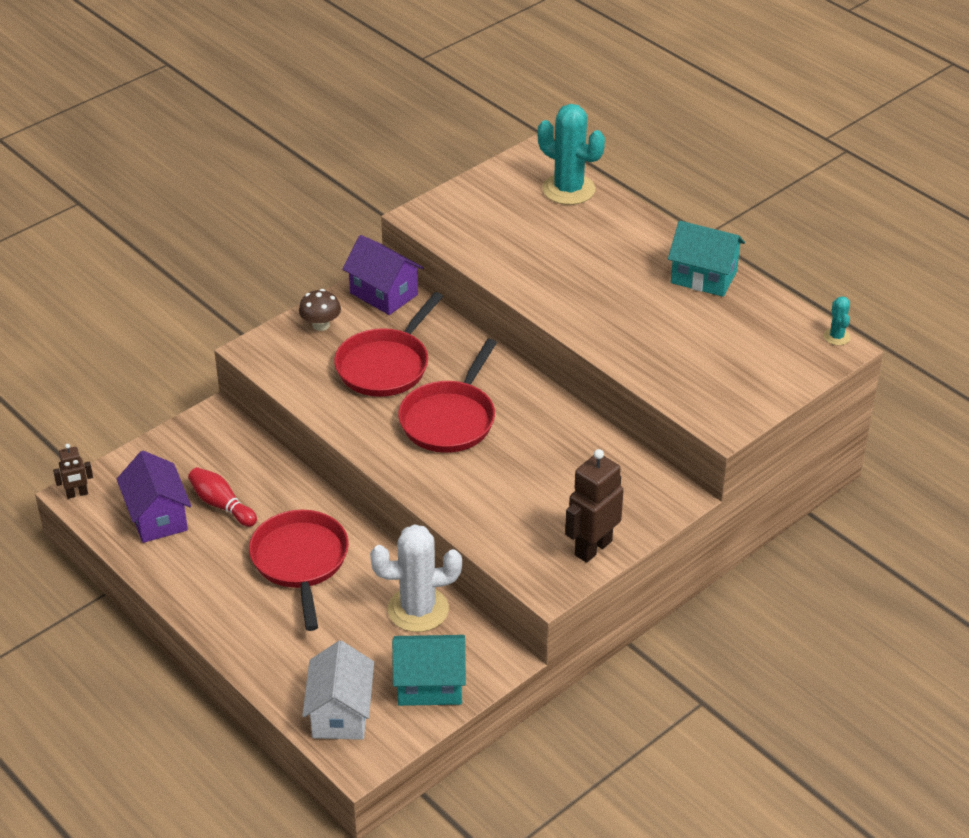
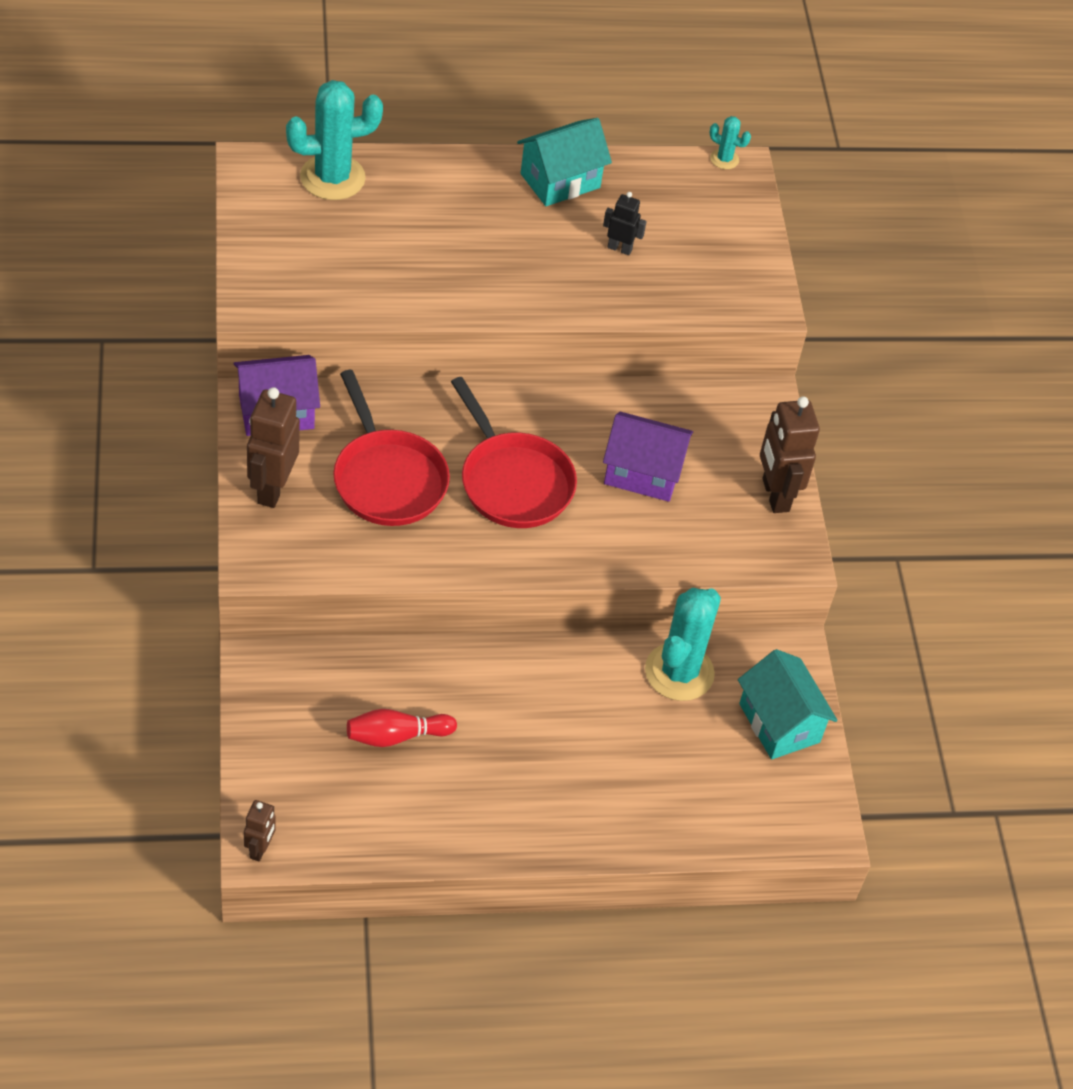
camera: 60 degrees left, 10 degrees up
(157, 517) = (363, 799): purple house -> purple house (642, 473)
(300, 562) = (537, 721): red pan -> none
(321, 325) = (272, 489): brown mushroom -> brown robot
(340, 713) = (758, 810): white house -> none
(418, 609) = (679, 672): white cactus -> turquoise cactus
(430, 685) = (779, 723): turquoise house -> turquoise house turned 60 degrees counterclockwise
(679, 333) = (619, 248): none -> black robot

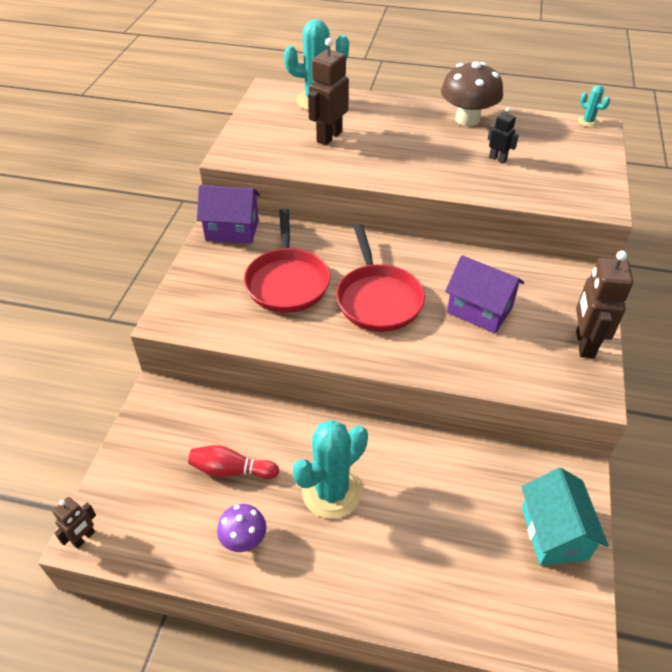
camera: 25 degrees right, 5 degrees down
(272, 489) = (205, 274): brown robot -> brown robot (329, 137)
(445, 807) = (244, 539): none -> purple mushroom
(560, 181) = (467, 119): turquoise house -> brown mushroom
(679, 672) = (475, 469): turquoise cactus -> turquoise cactus (331, 492)

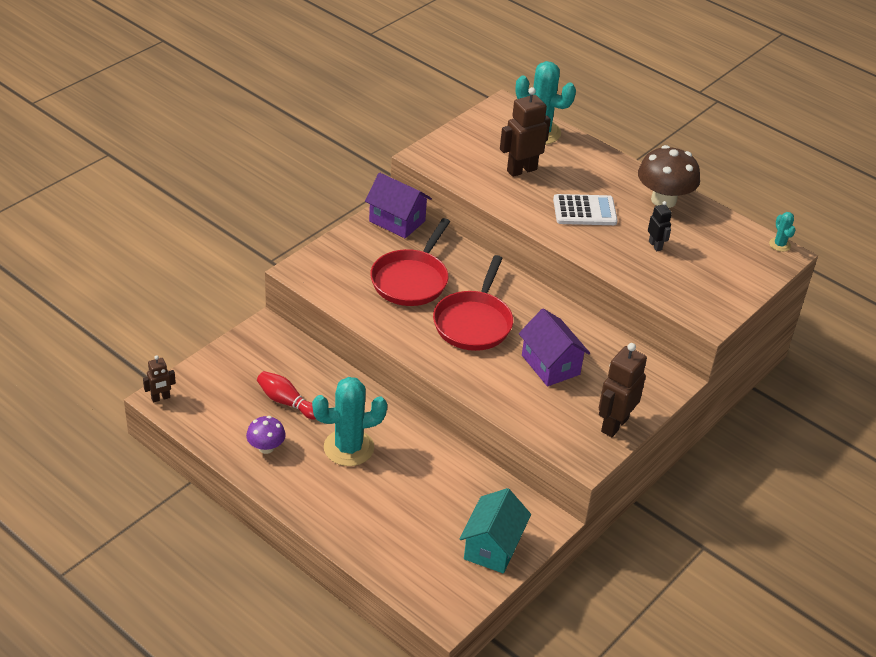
camera: 25 degrees right, 5 degrees down
(413, 152) = (584, 211): none -> white calculator

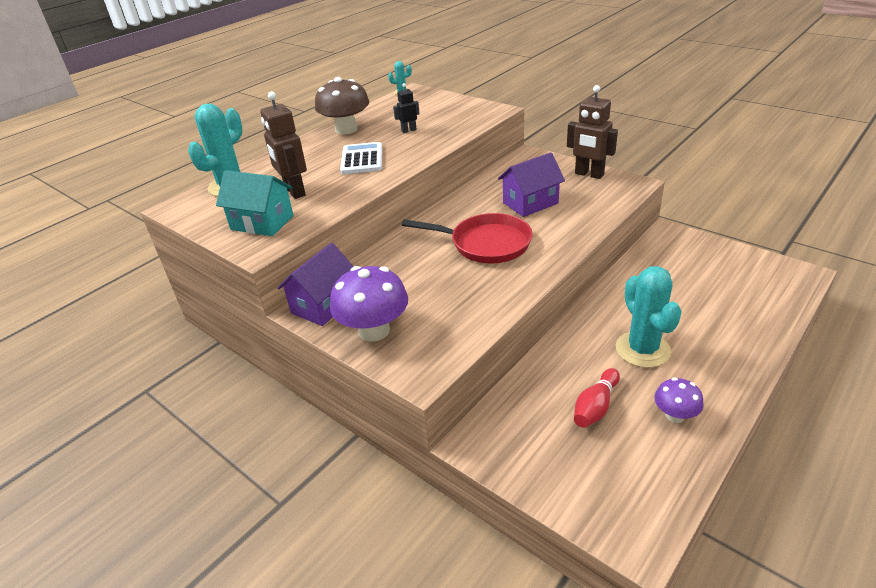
camera: 85 degrees left, 5 degrees down
(160, 398) = (639, 544): brown robot -> none
(357, 248) = (374, 330): none -> purple mushroom
(411, 280) = (427, 286): red pan -> none
(492, 547) = (712, 256): turquoise house -> turquoise house (262, 223)

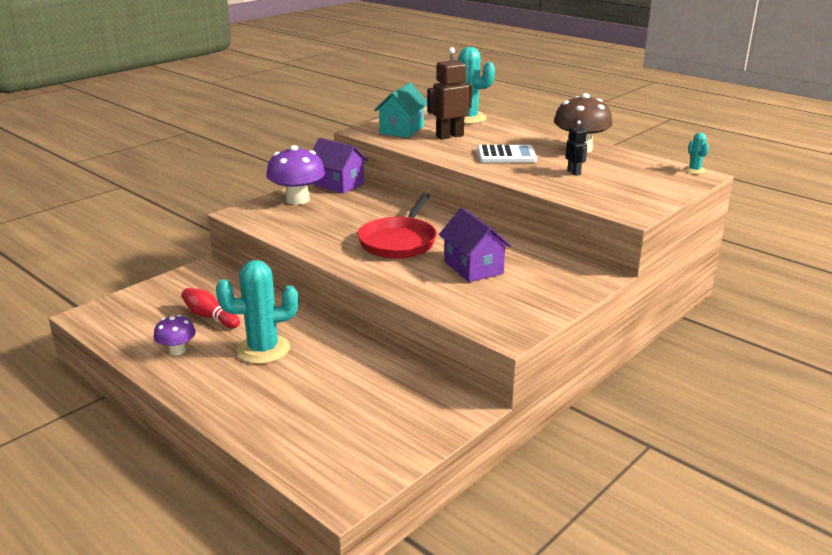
camera: 90 degrees right, 10 degrees down
(589, 174) = (539, 308): brown robot -> none

